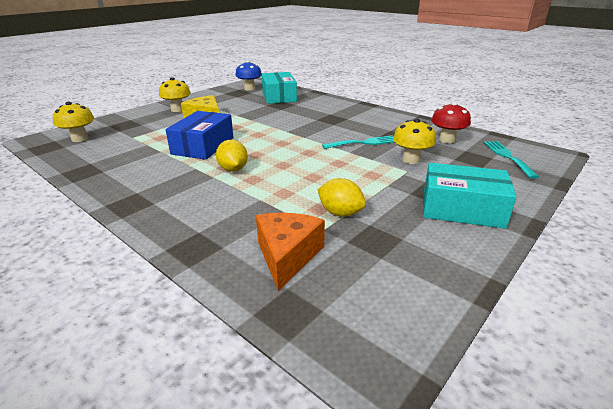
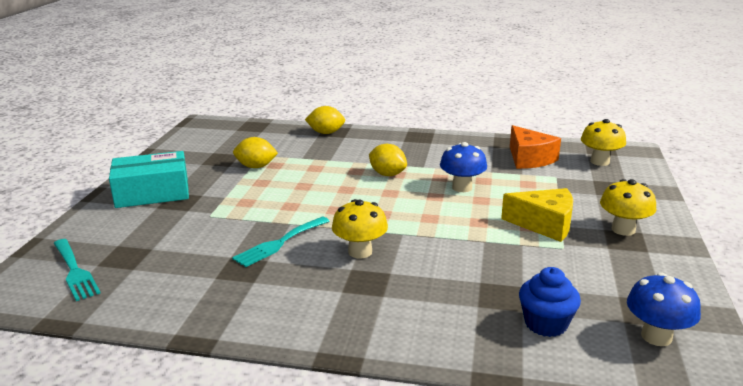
camera: 150 degrees right, 5 degrees down
(203, 146) = (462, 187): blue box -> blue mushroom
(208, 247) = (326, 133): none -> yellow lemon
(279, 96) = (546, 324): turquoise box -> blue cupcake
(287, 256) = (273, 140): orange cheese -> orange cheese (529, 159)
(411, 160) = (208, 232): yellow mushroom -> yellow mushroom (360, 252)
(447, 140) = (158, 283): red mushroom -> none

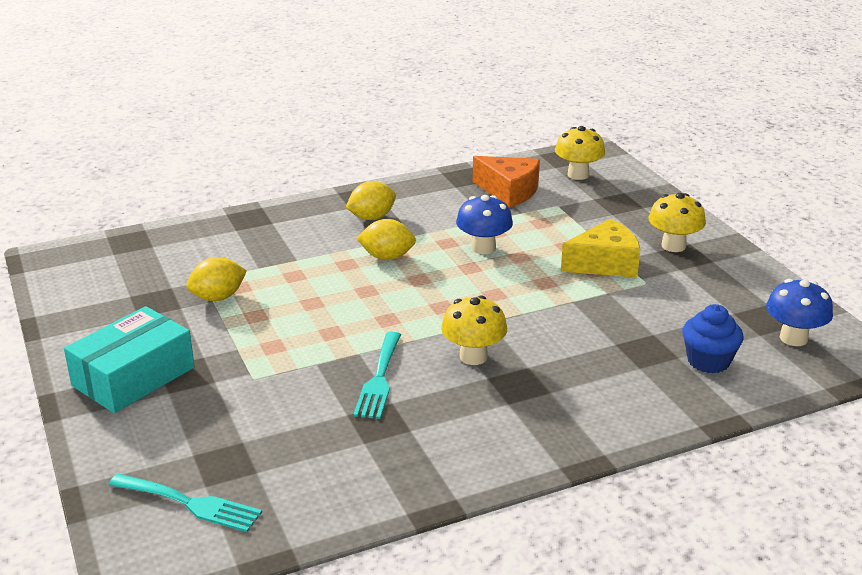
camera: 35 degrees left, 5 degrees up
(326, 133) = (242, 224): yellow lemon -> yellow lemon (371, 217)

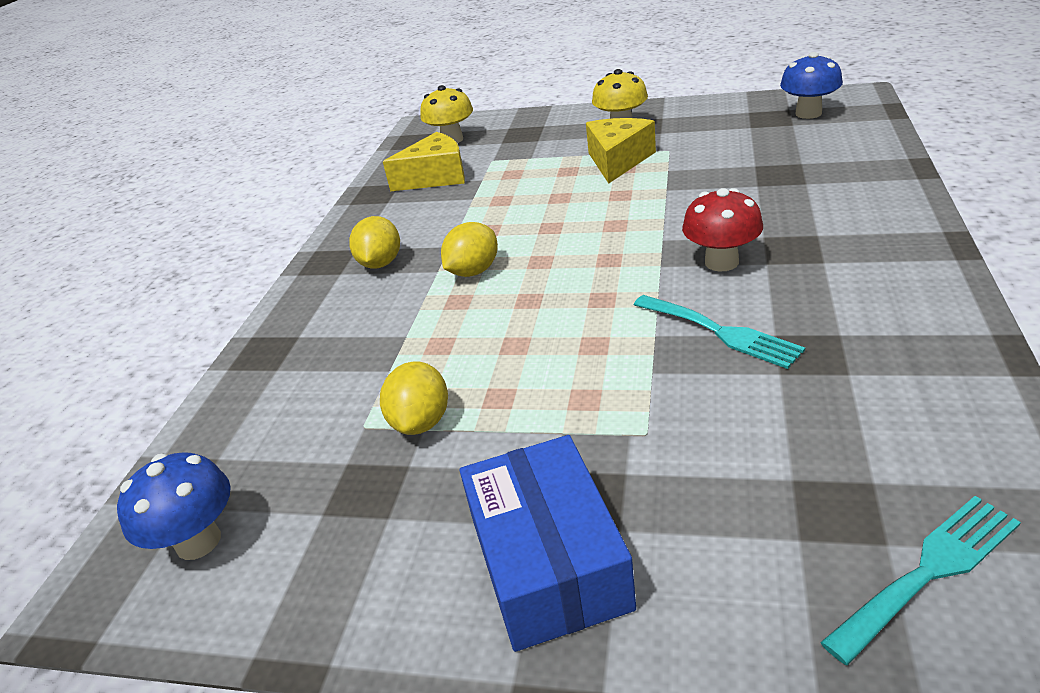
camera: 50 degrees left, 5 degrees up
(133, 376) = (548, 561): turquoise box -> blue box
(473, 356) = (721, 262): yellow mushroom -> red mushroom
(483, 248) = (522, 212): blue mushroom -> blue mushroom (198, 541)
(509, 191) = (435, 177): orange cheese -> yellow cheese
(708, 361) = (818, 152): blue cupcake -> none

